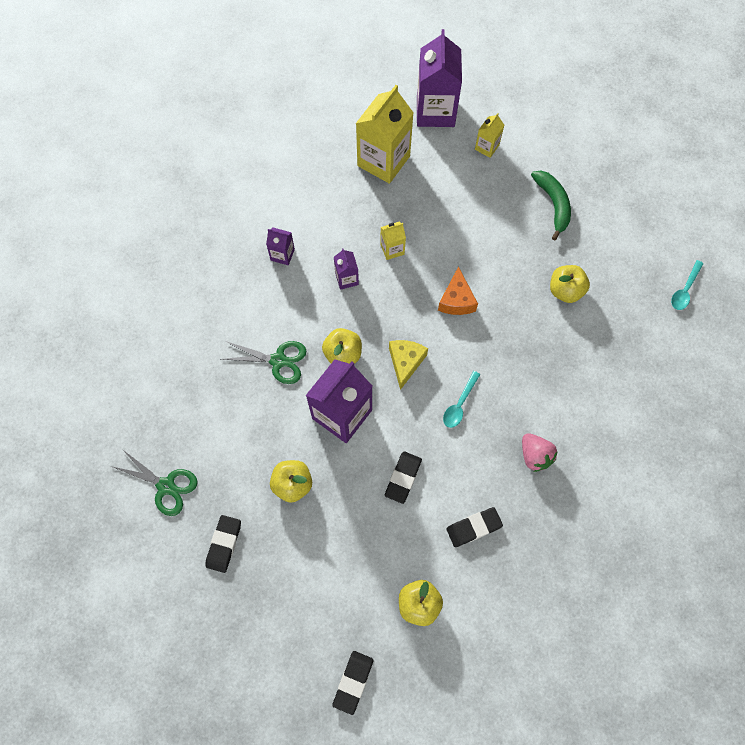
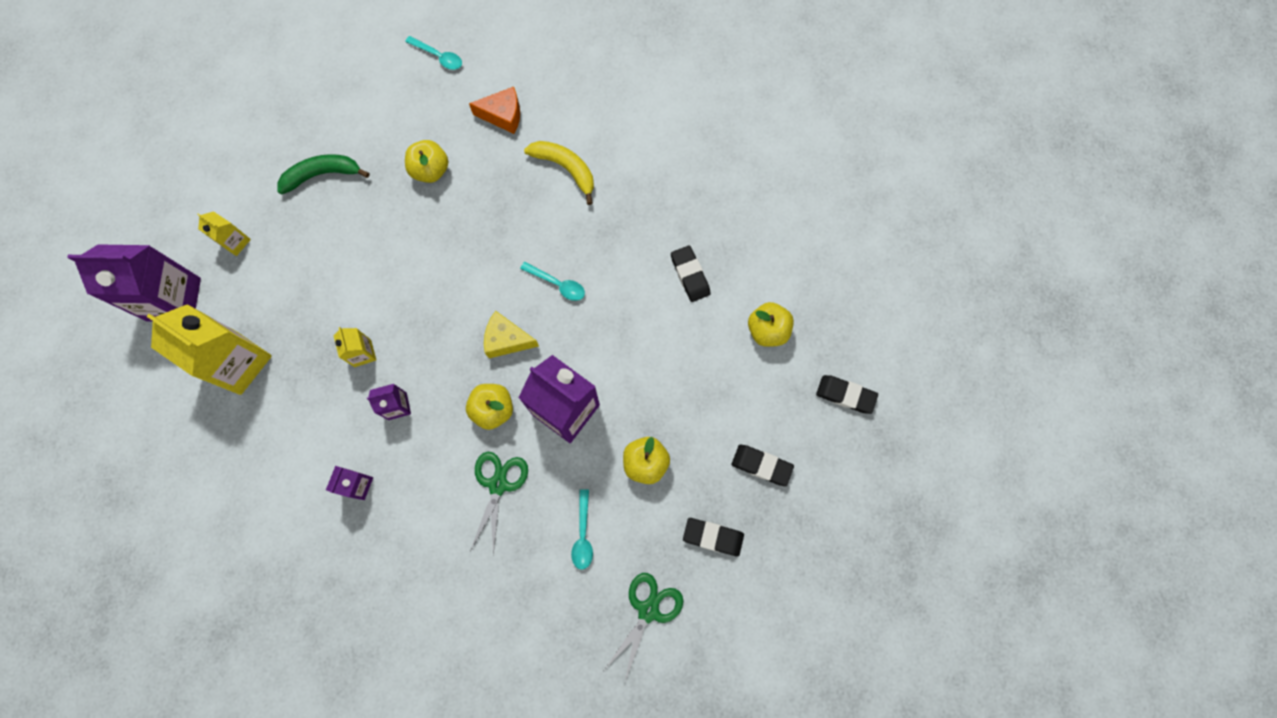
camera: 90 degrees left, 5 degrees up
(232, 431) = (583, 535): none -> turquoise spoon
(403, 478) = (638, 344): black eraser -> black eraser (761, 465)
(456, 300) = (434, 283): orange cheese -> orange cheese (503, 115)
(535, 455) = (615, 213): pink strawberry -> none
(578, 408) = (566, 168): none -> yellow banana

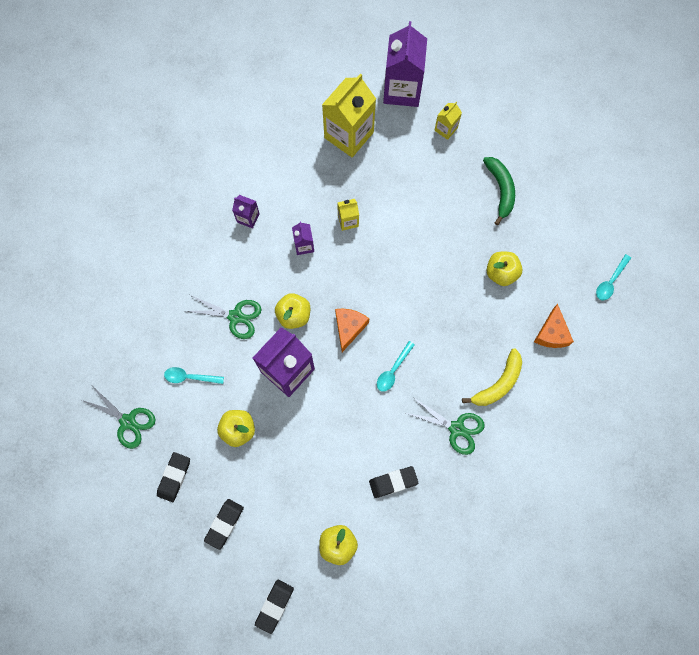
camera: 95 degrees right, 0 degrees up
(507, 340) = (349, 328): yellow cheese -> orange cheese
(621, 210) = (456, 428): none -> green scissors

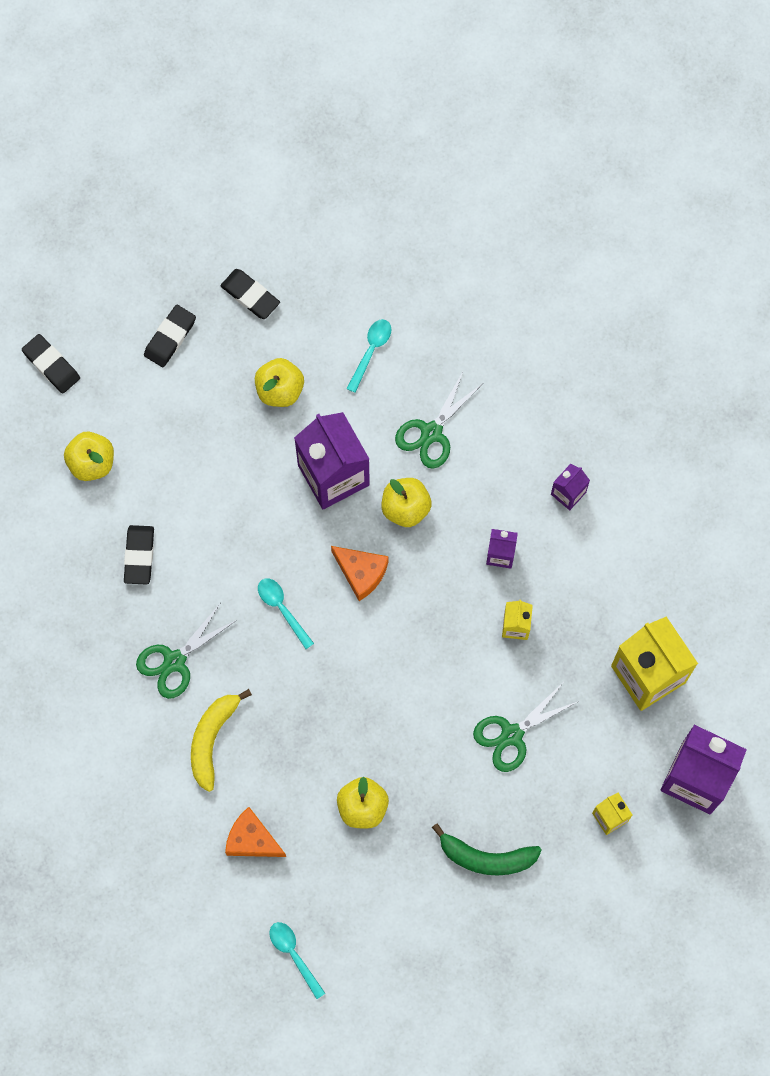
camera: 110 degrees right, 0 degrees up
(128, 421) = (342, 260): green scissors -> green scissors (512, 735)
(224, 524) = (170, 337): black eraser -> black eraser turned 75 degrees clockwise
(498, 383) = (212, 739): yellow banana -> yellow banana turned 45 degrees clockwise

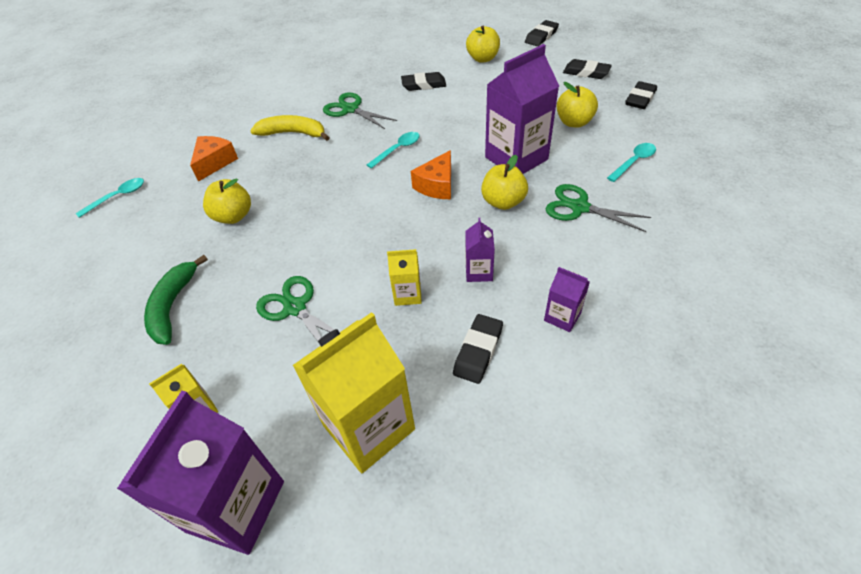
camera: 85 degrees right, 25 degrees down
(371, 351) = (634, 162): turquoise spoon -> turquoise spoon turned 60 degrees counterclockwise
(591, 574) = (478, 351): none -> black eraser

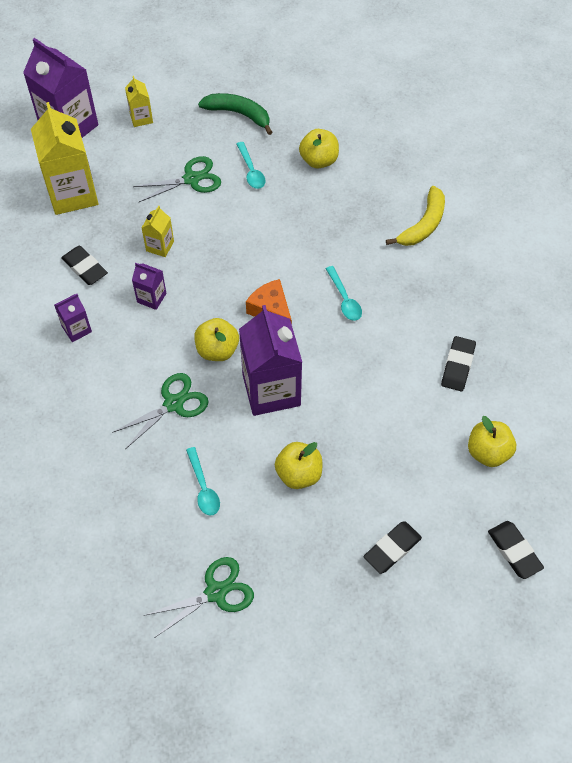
camera: 110 degrees right, 10 degrees up
(118, 197) = (393, 90): turquoise spoon -> turquoise spoon (251, 171)
(214, 163) = (407, 158): orange cheese -> none
(350, 109) = (442, 282): green scissors -> green scissors (215, 592)
(640, 98) = (303, 570): black eraser -> none

